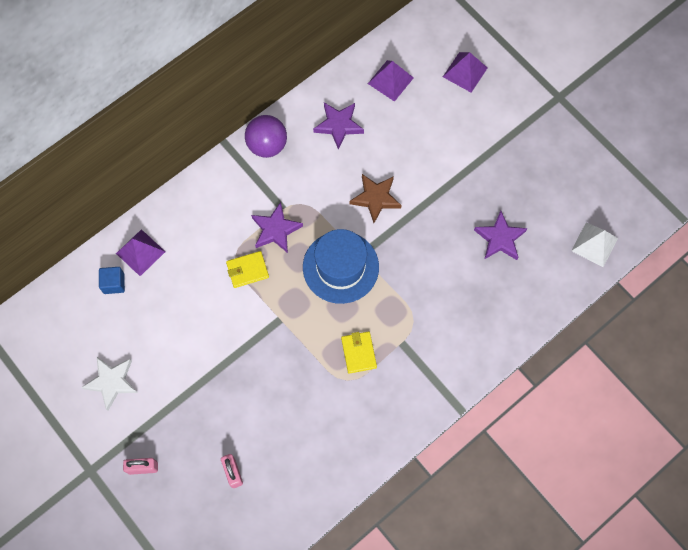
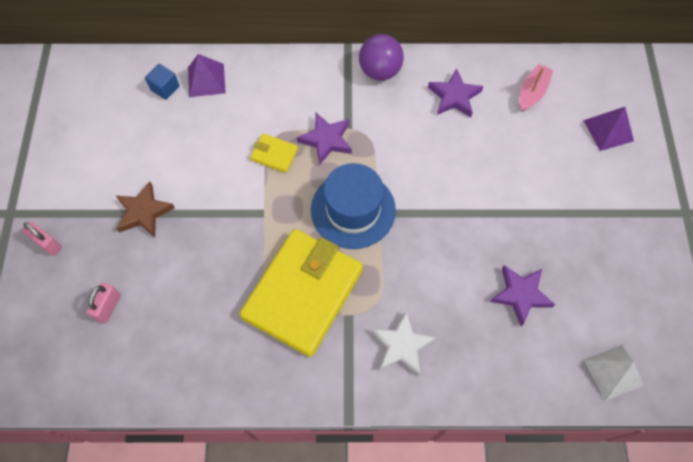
camera: 40 degrees right, 5 degrees down
(112, 382) = (91, 159): white star -> white star (401, 345)
(358, 353) = (303, 293): yellow wallet -> yellow wallet, size x2.44
(375, 198) = (434, 176): brown star -> brown star (144, 212)
(390, 80) = (532, 92): purple pyramid -> pink boat

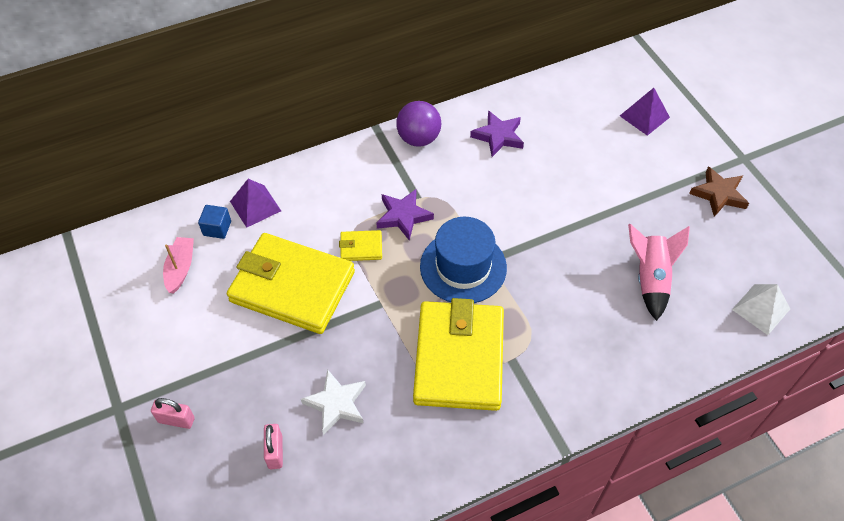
camera: 25 degrees left, 10 degrees down
(144, 212) = (261, 350): brown star -> brown star (718, 194)
(198, 166) = (292, 287): none -> yellow wallet
(401, 345) = (574, 365): white star -> white star (336, 404)
(520, 295) = (650, 279): purple star -> pink rocket
(532, 92) = (563, 108): pink boat -> pink boat (180, 268)

